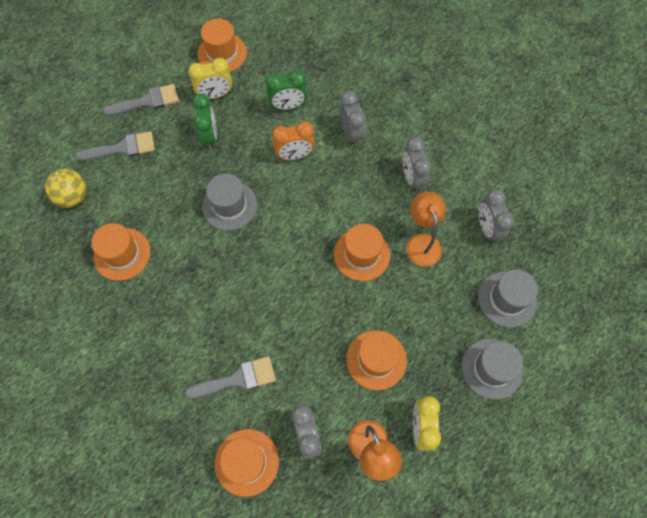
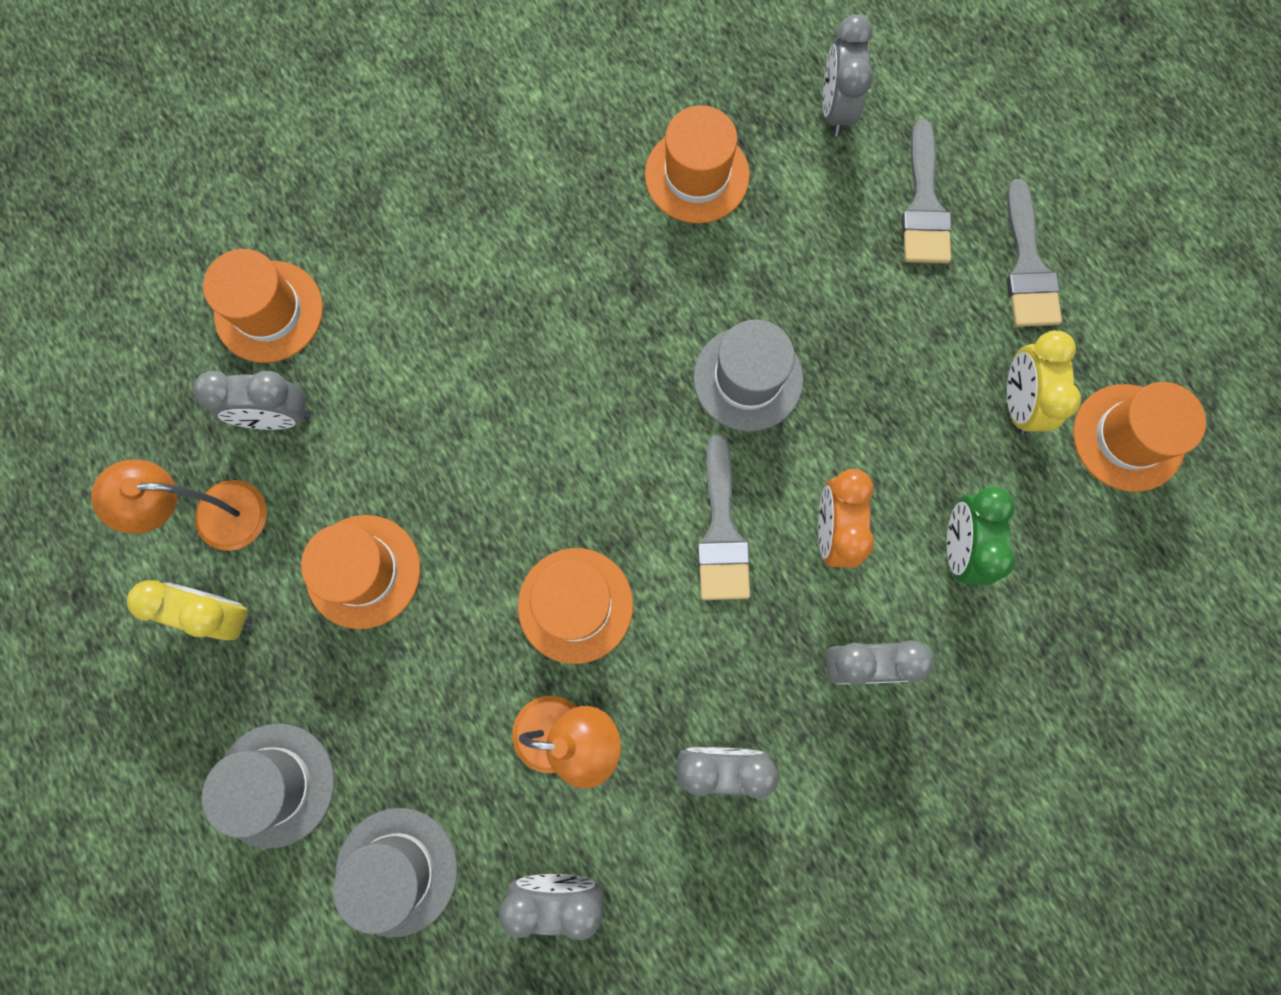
camera: 105 degrees right, 10 degrees up
(73, 197) = (835, 109): yellow ball -> grey clock
(209, 136) = (917, 371): green clock -> none
(237, 379) = (408, 325): grey brush -> grey brush (722, 532)

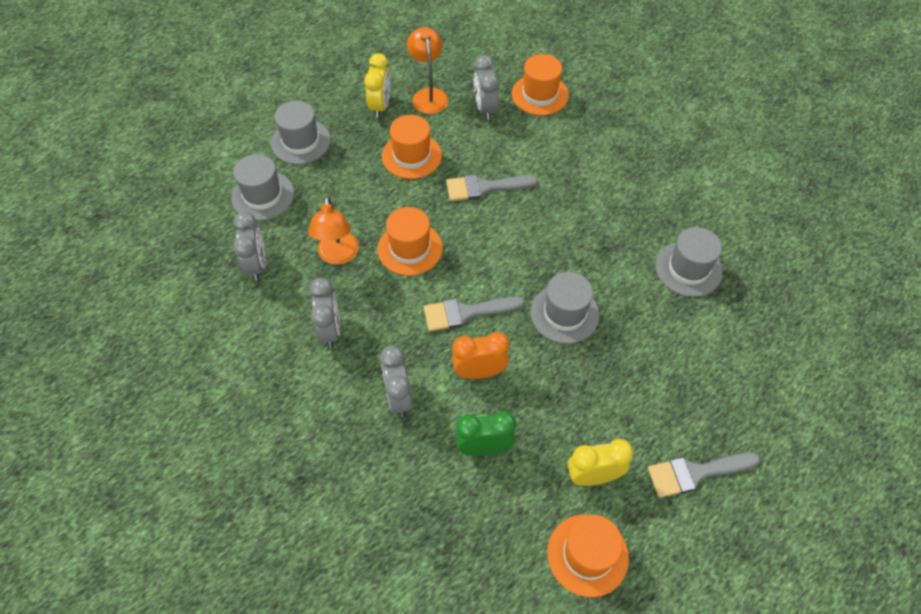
camera: 80 degrees right, 20 degrees down
(697, 175) = (688, 269): orange hat -> grey hat
(835, 109) = (766, 339): grey clock -> none
(924, 205) = (717, 401): grey brush -> grey brush (484, 188)

